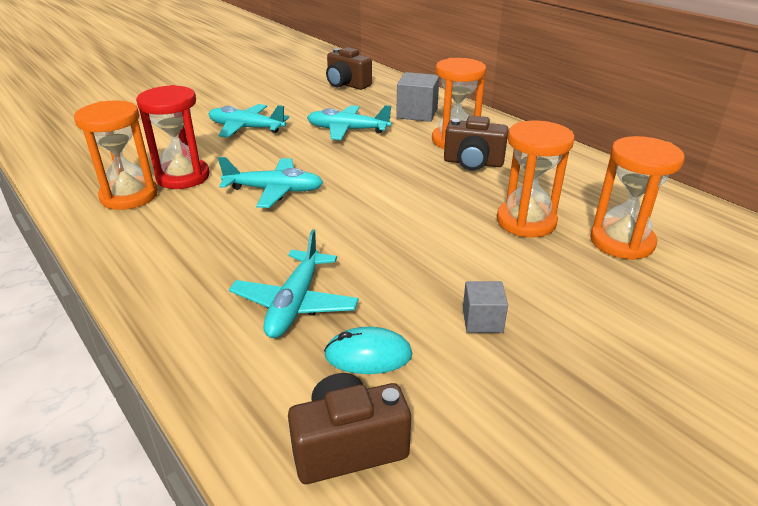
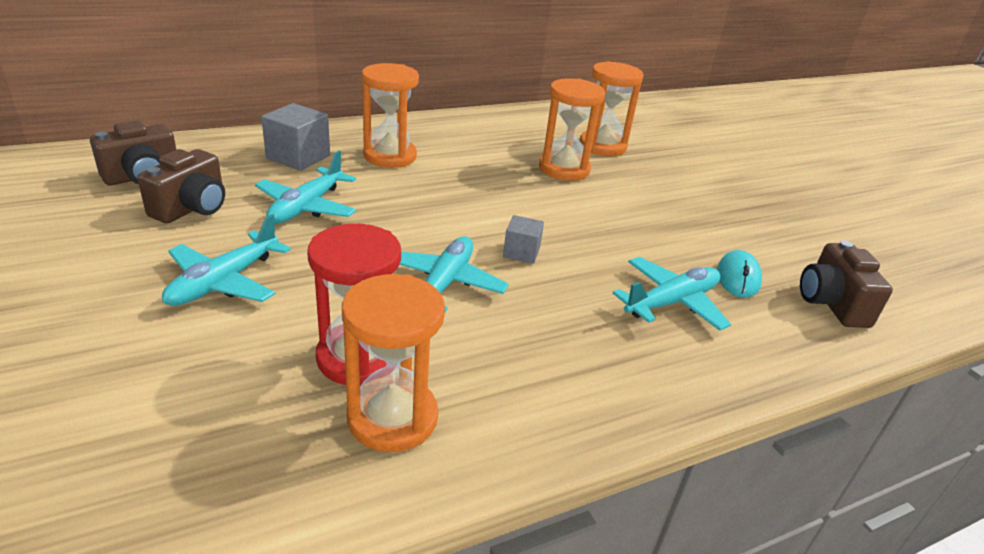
camera: 80 degrees left, 0 degrees up
(295, 304) = (671, 302): turquoise plane -> turquoise plane turned 60 degrees counterclockwise
(473, 163) = (446, 161): brown camera -> brown camera (192, 208)
(482, 320) = (694, 222): grey cube -> grey cube (521, 252)

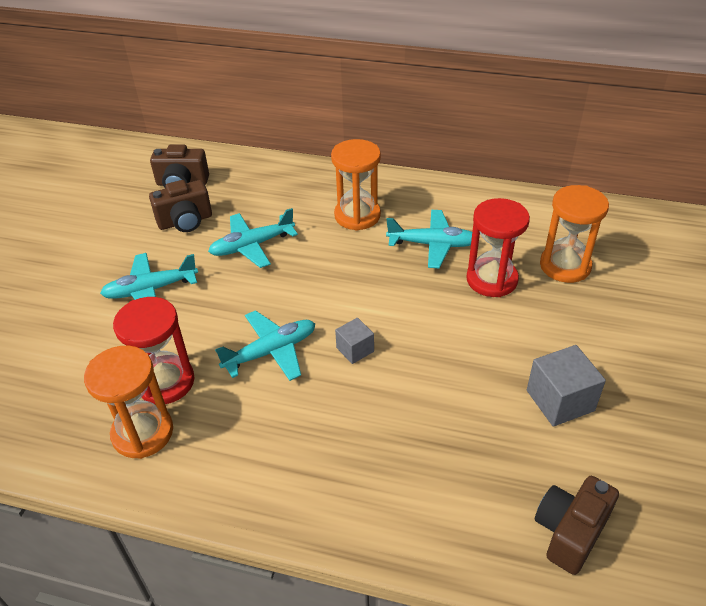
camera: 45 degrees right, 10 degrees up
(298, 157) = (291, 195): grey cube -> grey cube (560, 400)
(564, 169) = (491, 279): orange hourglass -> red hourglass
(671, 302) = (419, 451): turquoise plane -> turquoise plane (433, 244)
(738, 277) = (511, 460): turquoise mouse -> none

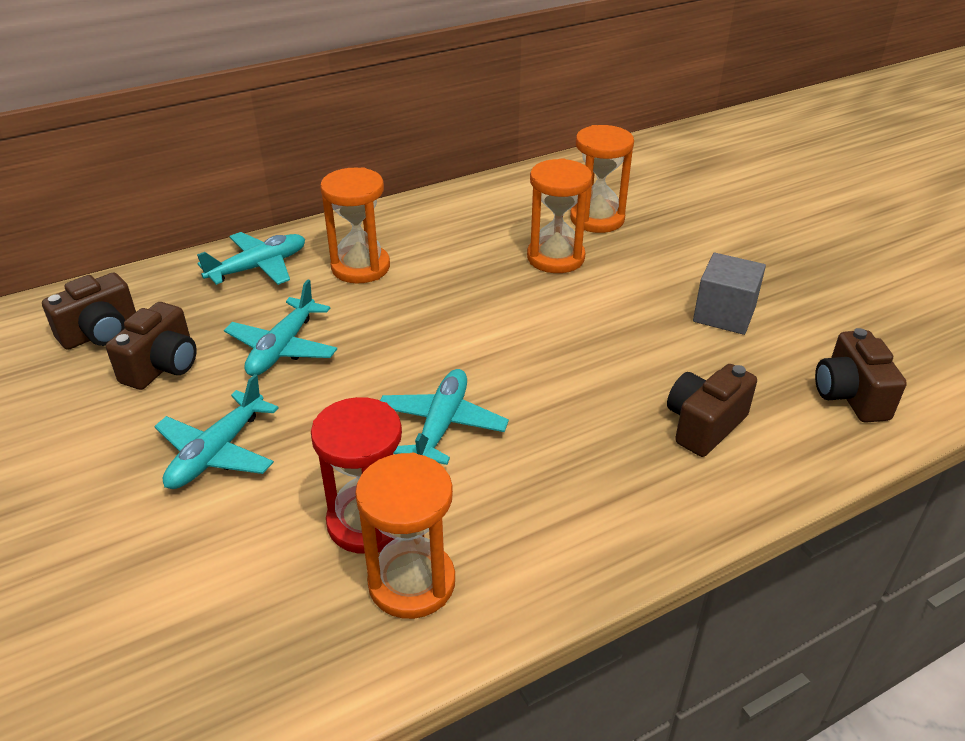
camera: 45 degrees left, 5 degrees down
(355, 349) = (518, 375): grey cube -> none
(425, 469) = (704, 425): none -> brown camera
(433, 244) = (468, 256): turquoise plane -> turquoise plane (259, 267)
(491, 279) = (555, 258): red hourglass -> orange hourglass

